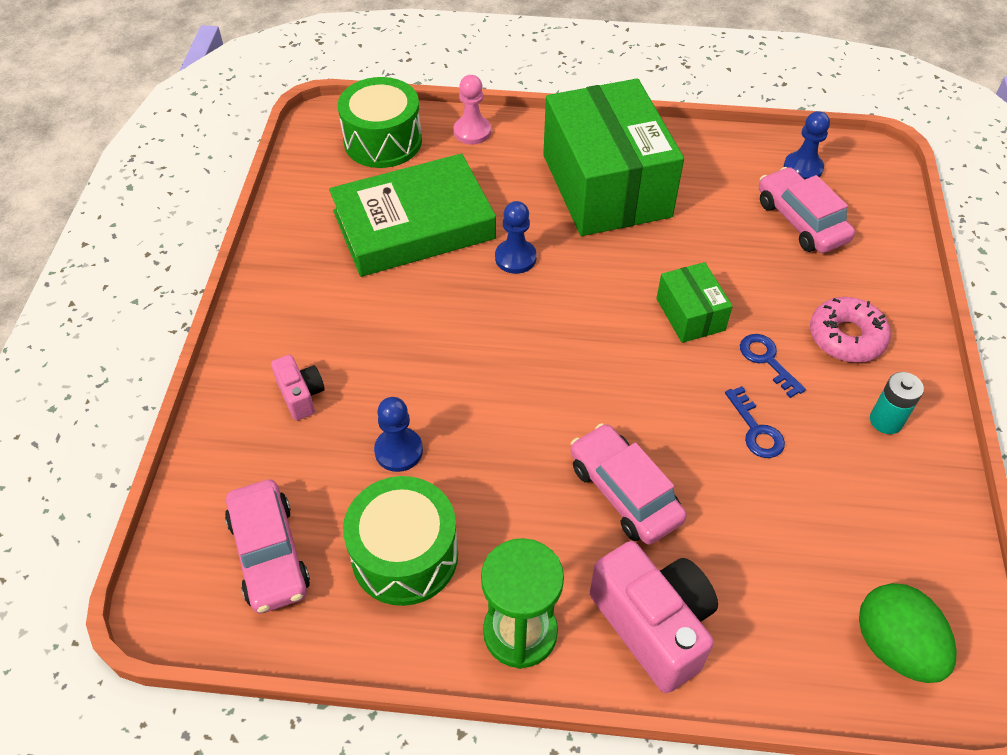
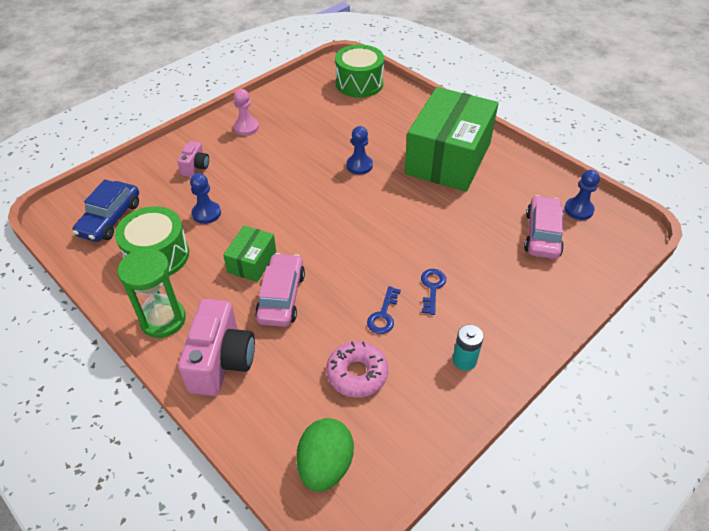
camera: 40 degrees right, 5 degrees down
(269, 554) = (110, 219): pink car -> blue car
(414, 225) = (329, 126): green book -> none
(472, 131) = (408, 100): pink pawn -> pink pawn (246, 127)
(690, 314) = (417, 241): green box -> green box (252, 262)
(846, 337) = (494, 306): pink donut -> pink donut (357, 374)

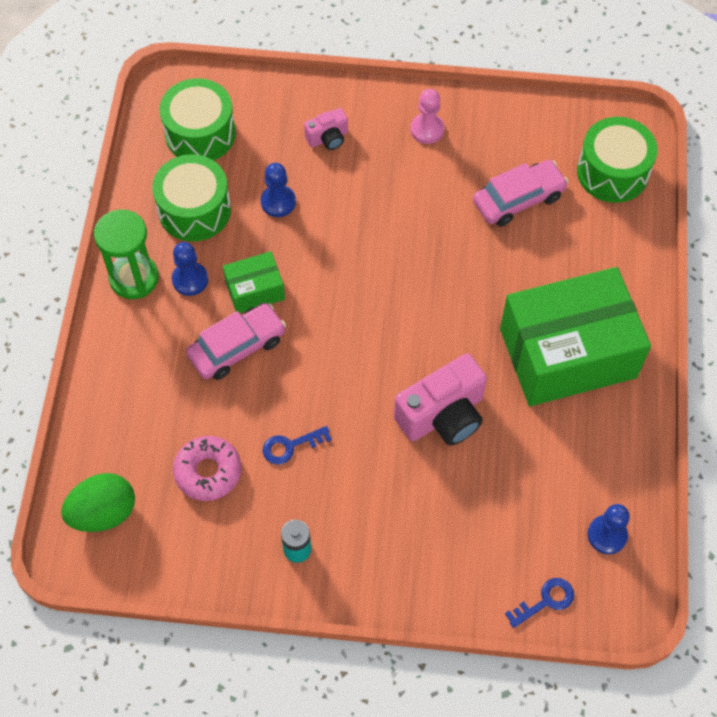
camera: 50 degrees right, 15 degrees up
(110, 219) = (200, 133): blue car -> green drum
(221, 361) = (132, 358): pink camera -> pink camera (443, 415)
(359, 165) = (471, 277): blue pawn -> blue pawn (190, 280)
(432, 288) = (360, 465): blue key -> blue key (545, 601)
(542, 234) = (531, 521): pink car -> pink car (518, 199)

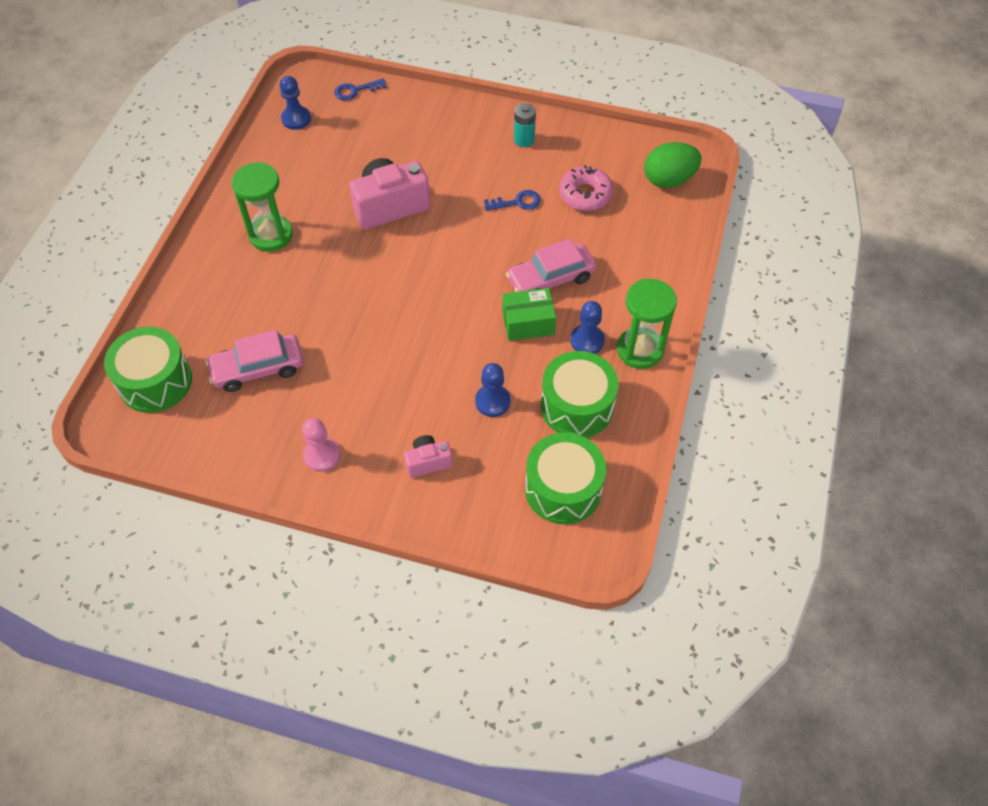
camera: 170 degrees left, 5 degrees down
(567, 353) = (271, 235): green box -> green hourglass

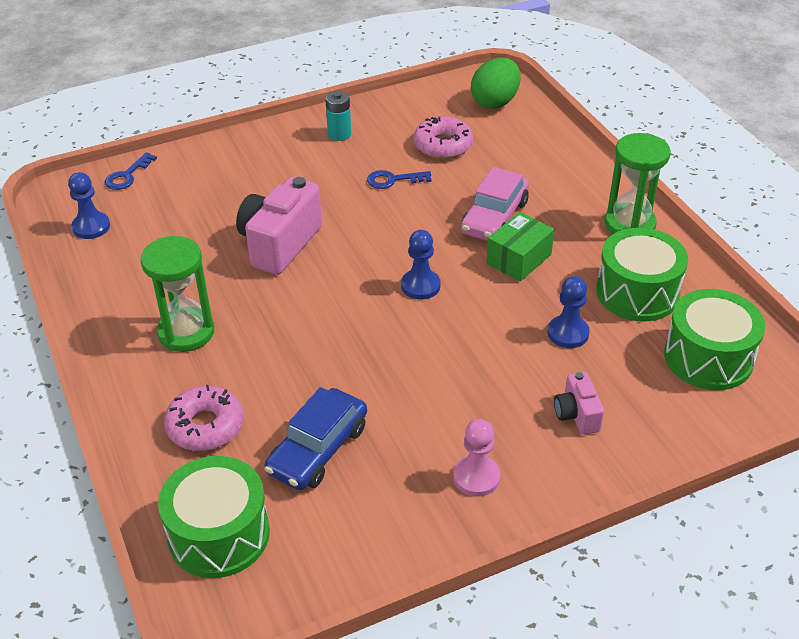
camera: 40 degrees left, 15 degrees down
(217, 307) = (205, 426): none -> pink donut
(258, 368) = (318, 449): pink car -> blue car
(428, 462) = (577, 415): pink camera -> pink camera turned 45 degrees counterclockwise
(517, 202) = (393, 180): blue key -> blue key turned 135 degrees counterclockwise
(587, 340) = (582, 243): blue pawn -> blue pawn (420, 286)

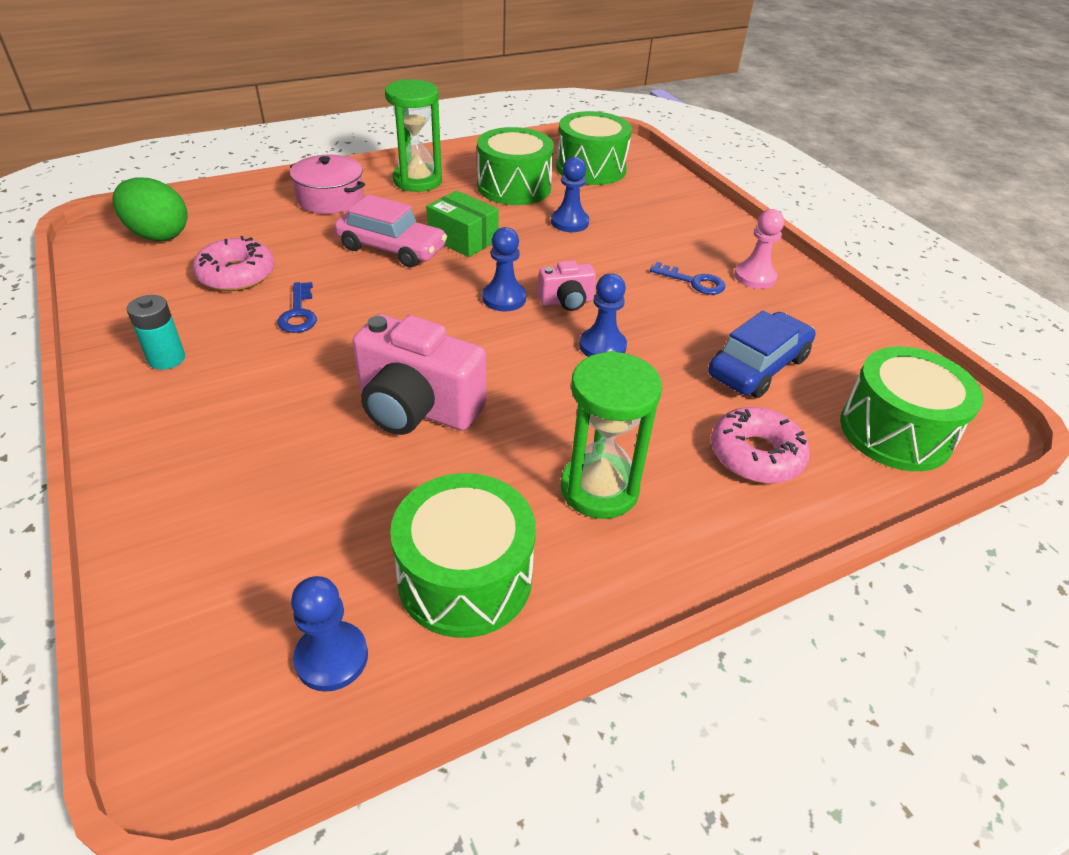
camera: 95 degrees left, 0 degrees up
(127, 176) = (175, 623): blue key -> blue key (693, 282)
(128, 271) = (465, 577): none -> green drum
(318, 449) = (758, 367): blue car -> blue car turned 75 degrees counterclockwise
(350, 345) = (602, 346): none -> blue pawn
(576, 175) = (330, 199): none -> pink pot
(577, 415) = (668, 226): pink camera -> pink camera (566, 301)

